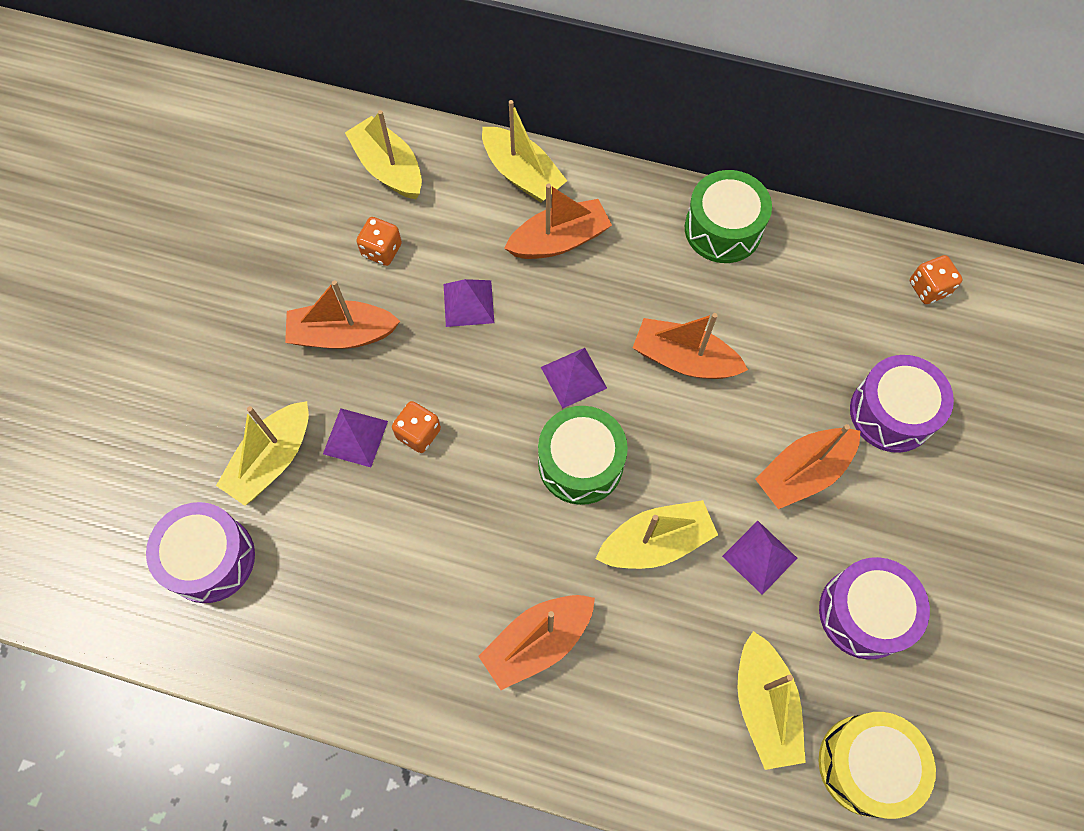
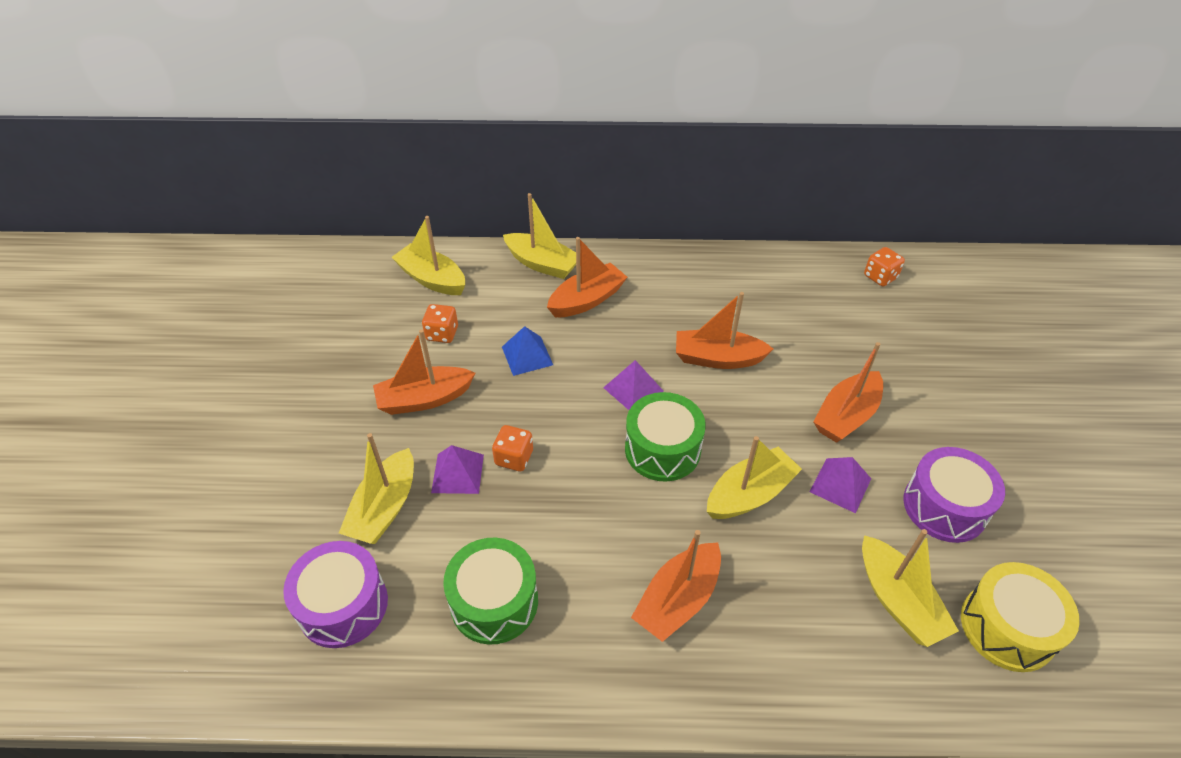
camera: 15 degrees left, 20 degrees down
(468, 303) = (527, 355): purple pyramid -> blue pyramid
(723, 229) = (711, 269): green drum -> green drum (494, 602)
(891, 413) = (894, 360): purple drum -> none

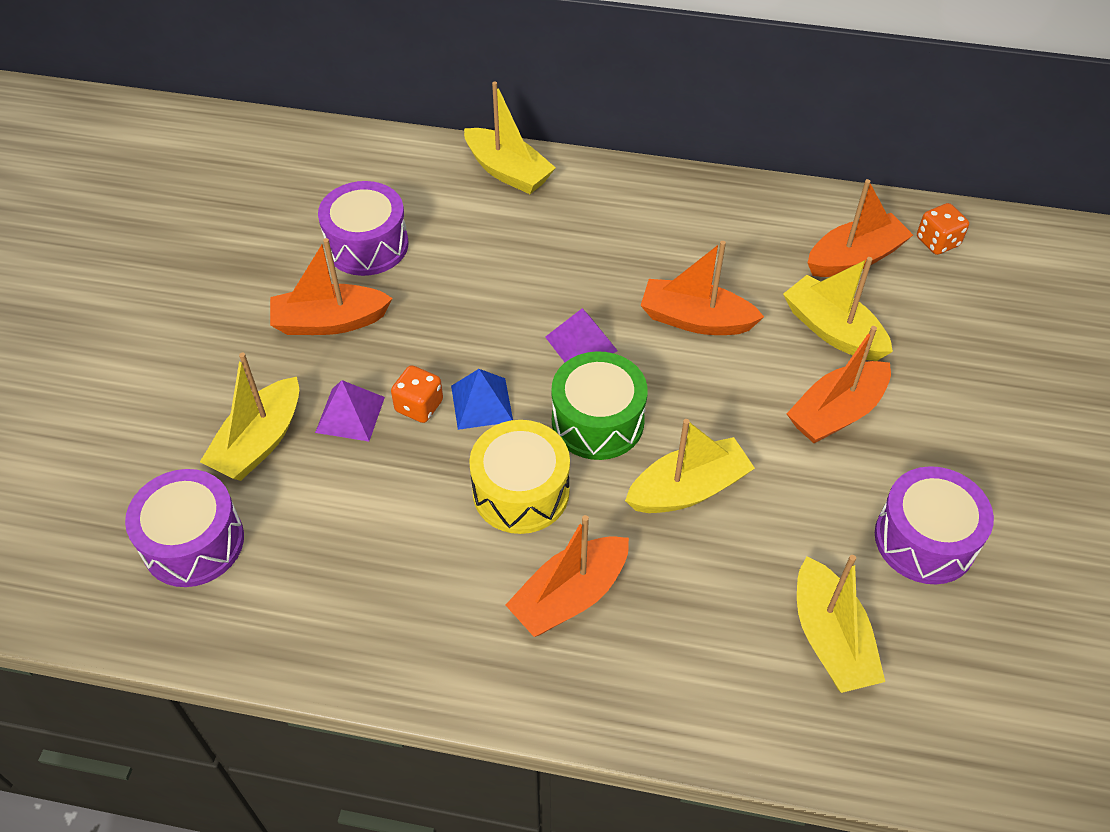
camera: 10 degrees right, 5 degrees up
(432, 279) = (369, 175): yellow boat -> yellow boat (833, 330)
(442, 334) = (367, 245): orange dice -> purple drum
(494, 602) = (360, 565): green drum -> none
(527, 355) = (463, 285): blue pyramid -> blue pyramid (482, 403)
(587, 300) = (552, 225): orange boat -> orange boat (855, 258)
(840, 485) = (802, 495): purple pyramid -> none
(1007, 627) = (954, 689): yellow drum -> yellow drum (521, 491)

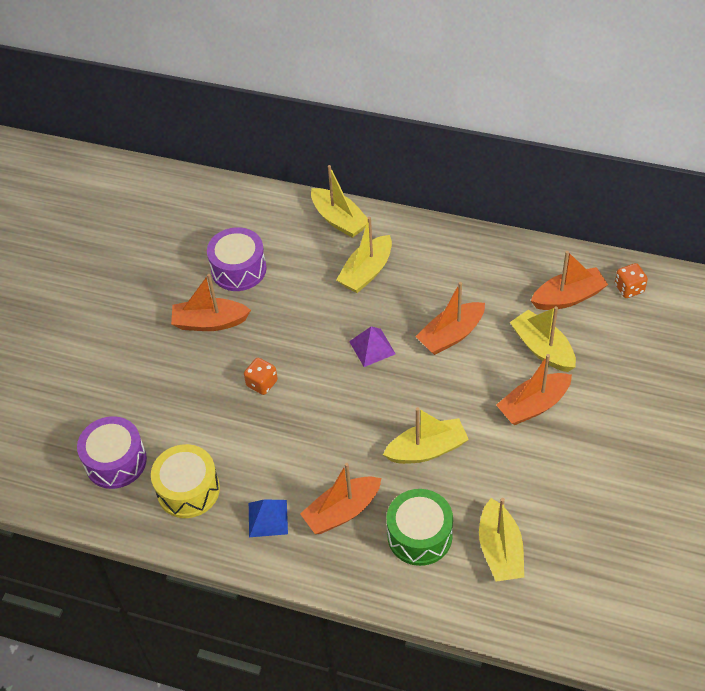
camera: 10 degrees right, 0 degrees up
(259, 442) = (159, 400): yellow boat -> yellow boat (366, 272)
(350, 414) = (217, 386): purple pyramid -> none
(482, 403) = (302, 384): blue pyramid -> blue pyramid (268, 518)
(521, 491) = (320, 444): yellow drum -> yellow drum (188, 490)
(597, 421) = (375, 401): green drum -> green drum (419, 535)
(695, 319) = (451, 335): orange boat -> orange boat turned 60 degrees counterclockwise
(924, 539) = (573, 493): purple drum -> none

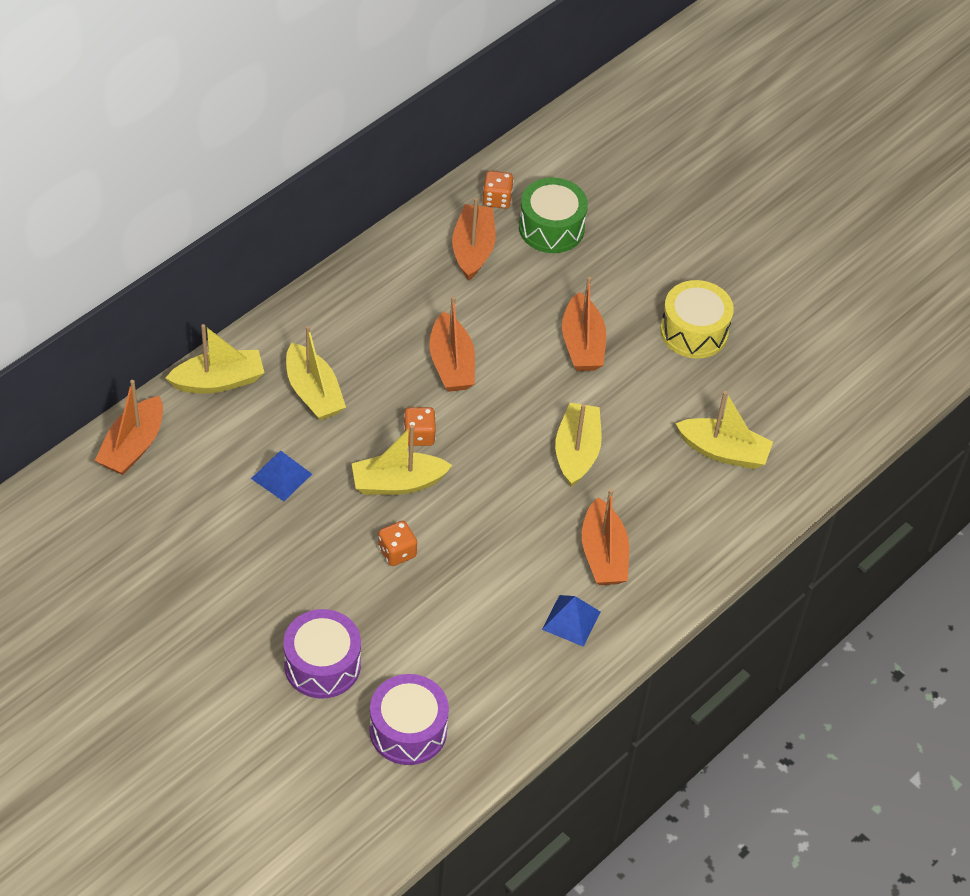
camera: 70 degrees left, 0 degrees up
(188, 490) = (491, 676): yellow drum -> yellow drum (694, 331)
(210, 322) = (276, 564): orange boat -> orange boat (133, 446)
(238, 269) = (218, 504): purple drum -> purple drum (322, 665)
(284, 290) = (281, 476): none -> blue pyramid
(372, 347) = (419, 435): purple pyramid -> orange dice
(419, 535) = (670, 505): green drum -> green drum (551, 228)
(542, 348) = (520, 302): yellow boat -> yellow boat (398, 483)

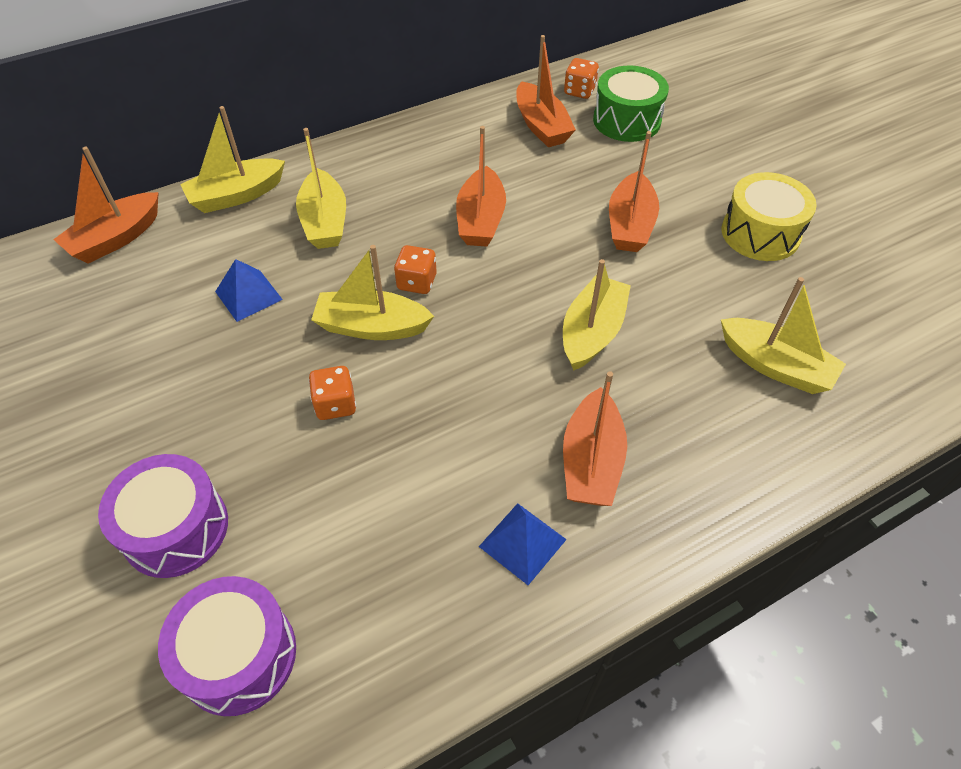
camera: 20 degrees right, 0 degrees up
(219, 381) = (236, 195): yellow boat -> yellow boat turned 150 degrees clockwise
(473, 249) = (541, 126): orange boat -> orange boat turned 135 degrees clockwise

